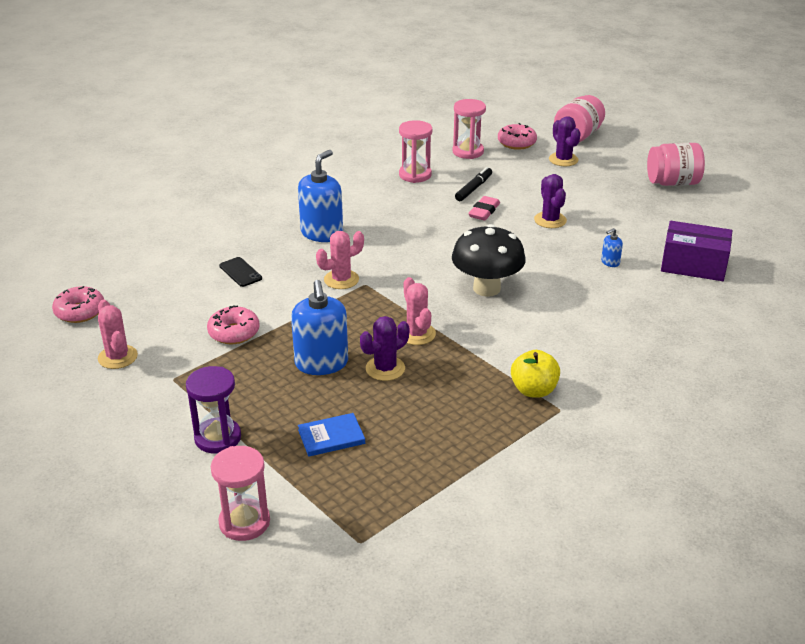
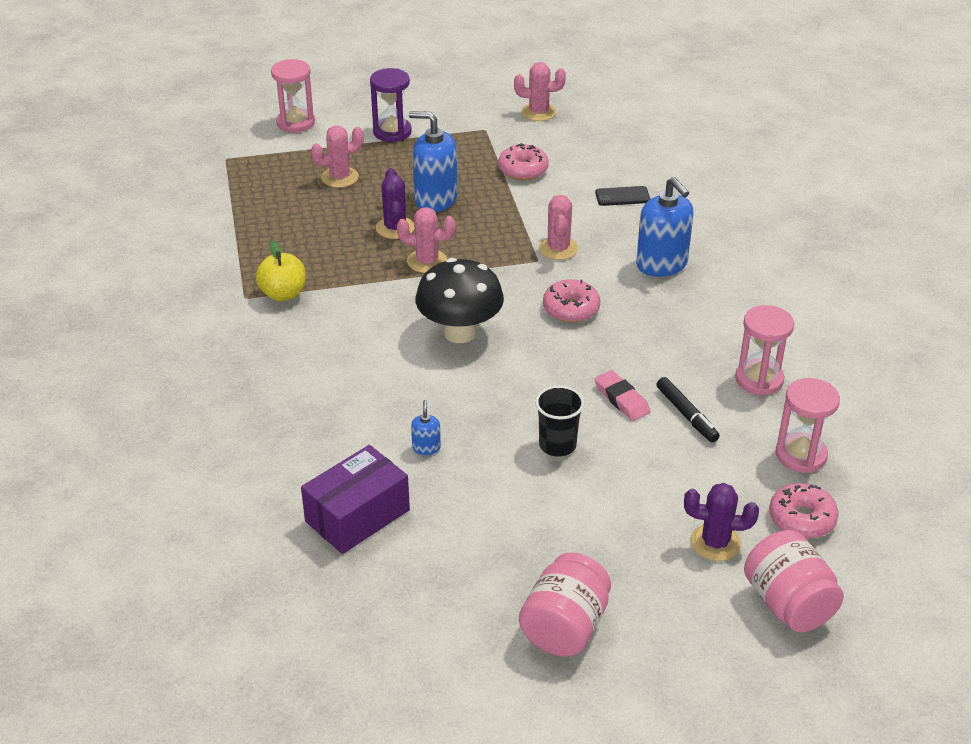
camera: 120 degrees right, 5 degrees up
(80, 312) = (624, 107): pink donut -> pink donut (571, 309)
(331, 437) = (340, 177): blue book -> pink cactus
(550, 220) = (557, 445): purple cactus -> black cup

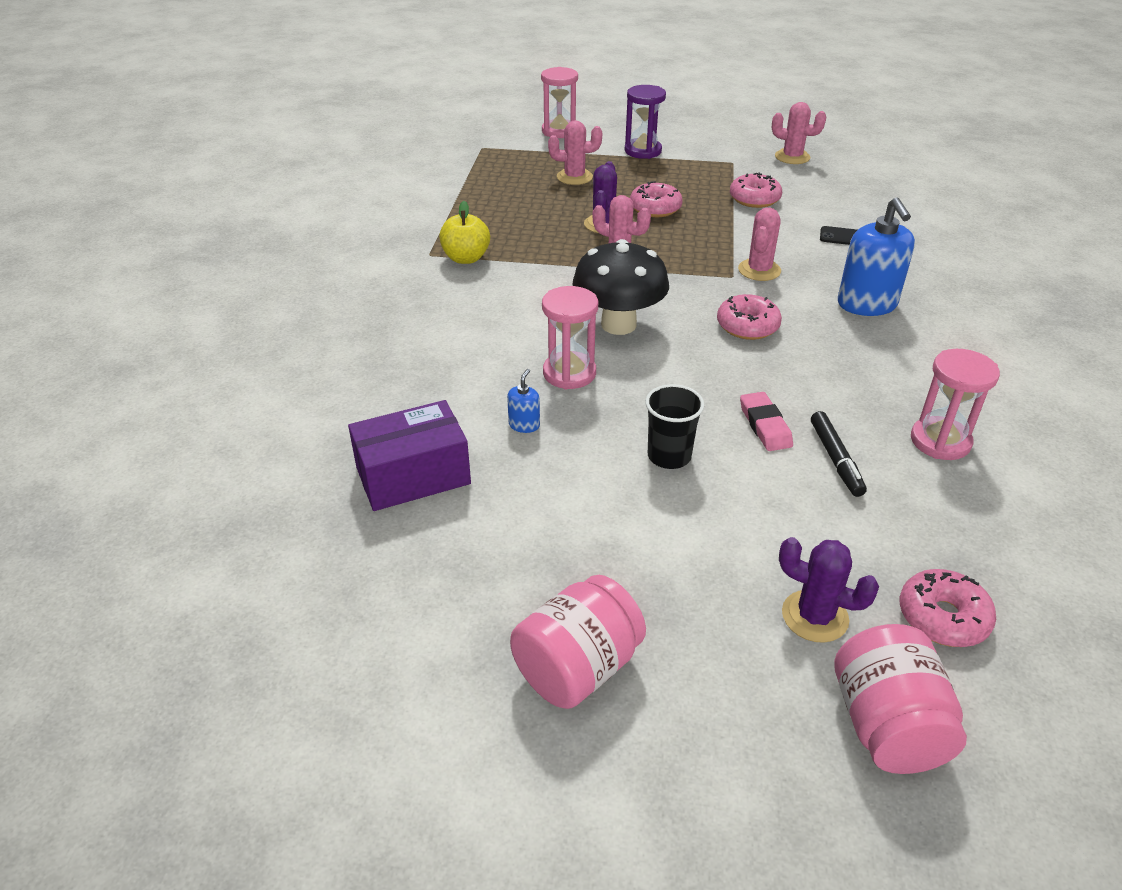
camera: 20 degrees right, 0 degrees up
(435, 199) = (655, 208): blue soap dispenser -> pink donut
(800, 455) = (966, 539): pink hourglass -> pink hourglass (569, 373)

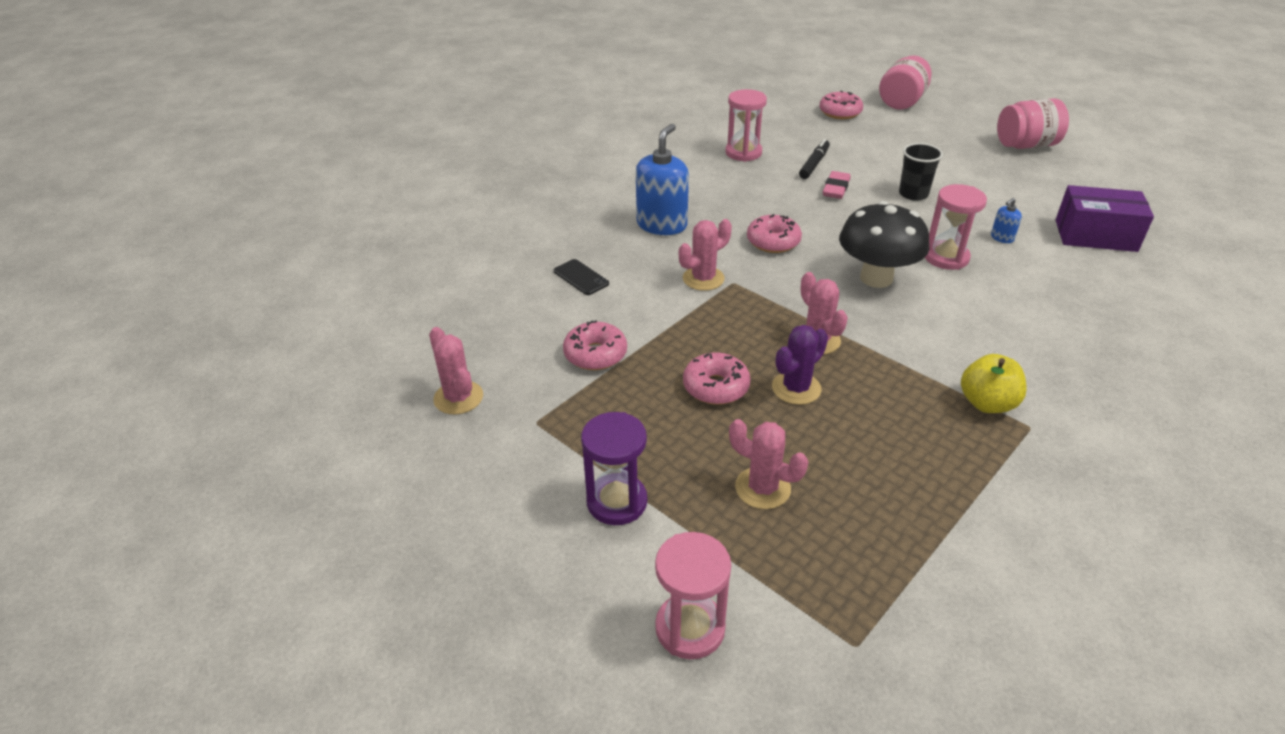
camera: 145 degrees left, 0 degrees up
(814, 616) = (898, 127): purple cactus -> none

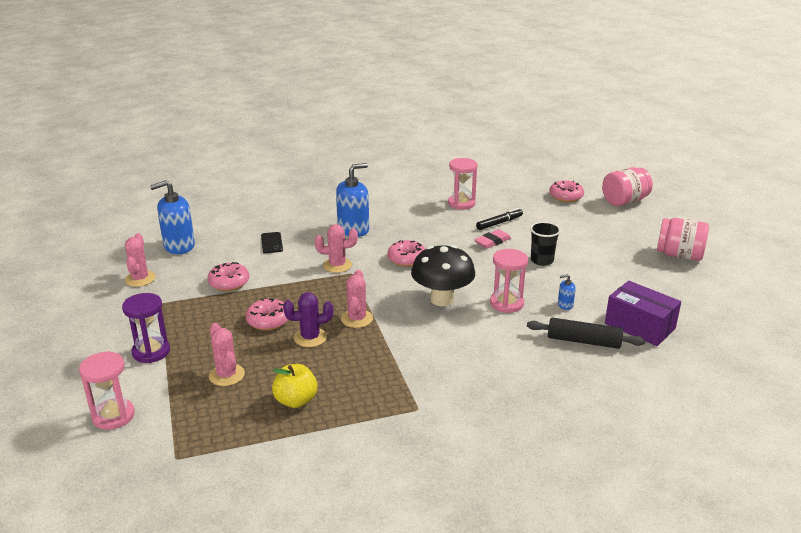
camera: 30 degrees right, 10 degrees down
(455, 327) = (179, 246): none -> blue soap dispenser
(987, 403) = (409, 387): yellow apple -> yellow apple (296, 401)
(1072, 272) = (583, 341): none -> black rolling pin

